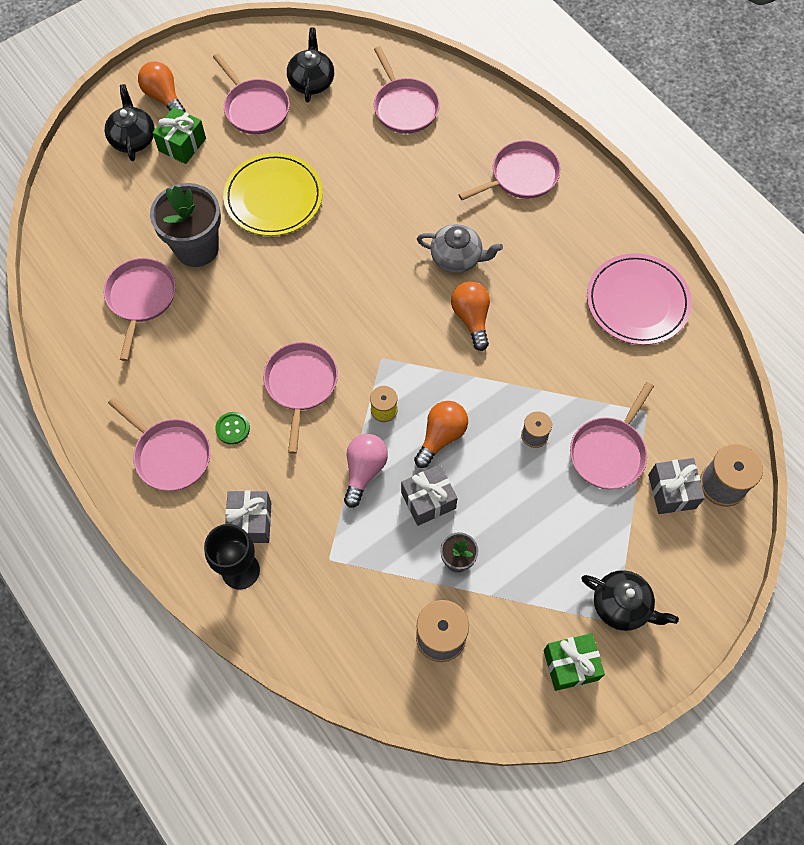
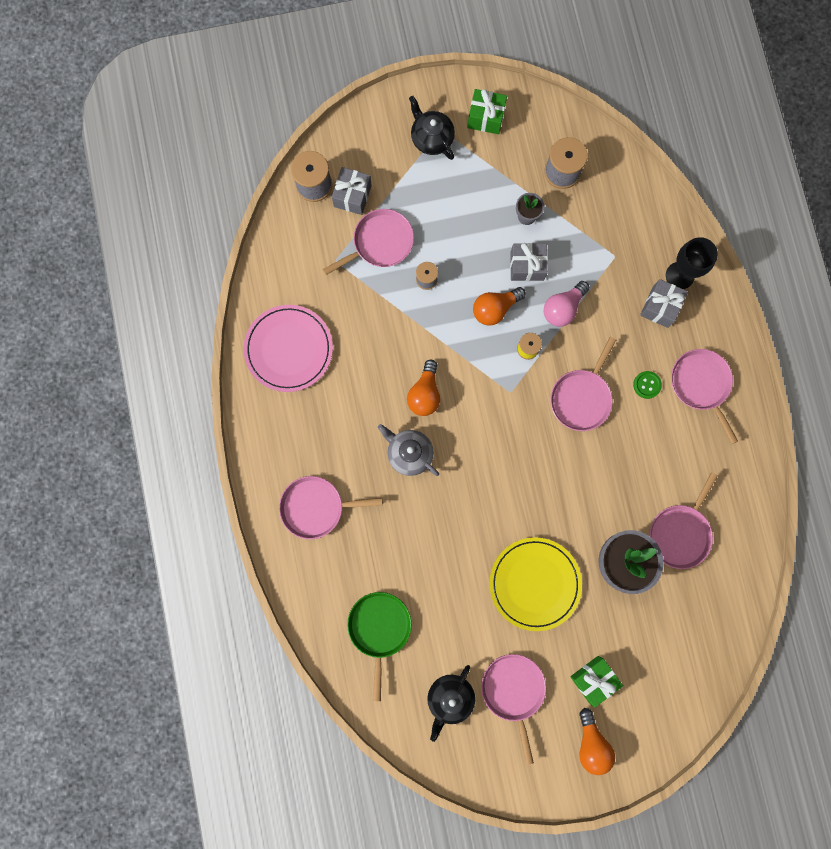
camera: 155 degrees left, 15 degrees up
(133, 139) = (635, 706): black teapot -> none
(404, 107) = (379, 628): pink pan -> green pan

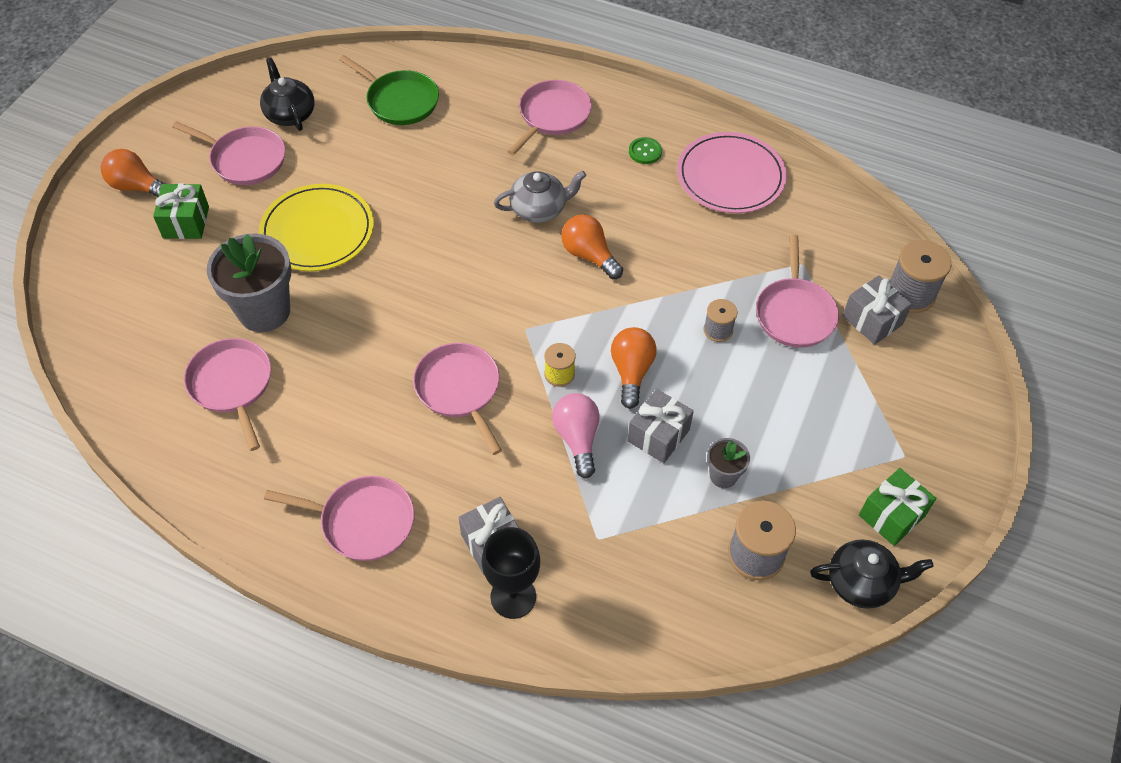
camera: 125 degrees right, 25 degrees down
(431, 138) = (899, 439): black teapot -> black teapot (861, 583)
(647, 385) = (414, 464): green button -> green button (645, 152)

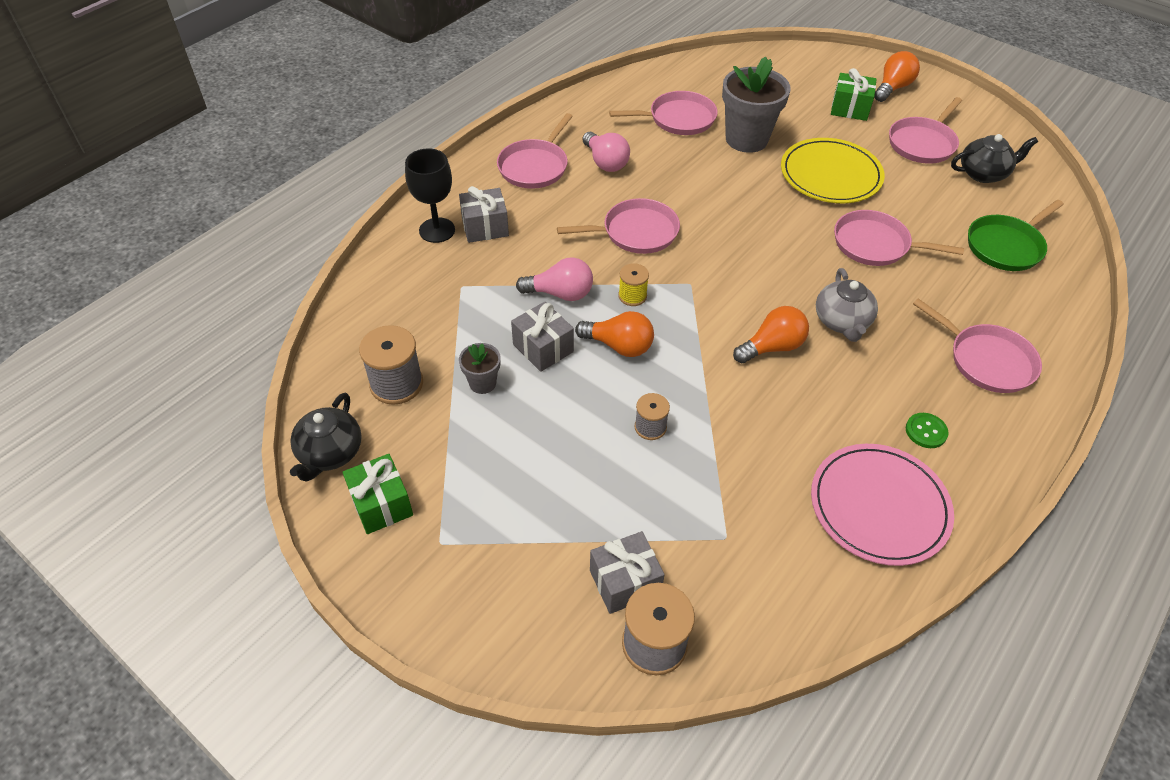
camera: 105 degrees right, 5 degrees down
(338, 445) = (605, 162): none -> pink light bulb
(794, 313) = (654, 504): pink pan -> pink pan (875, 244)

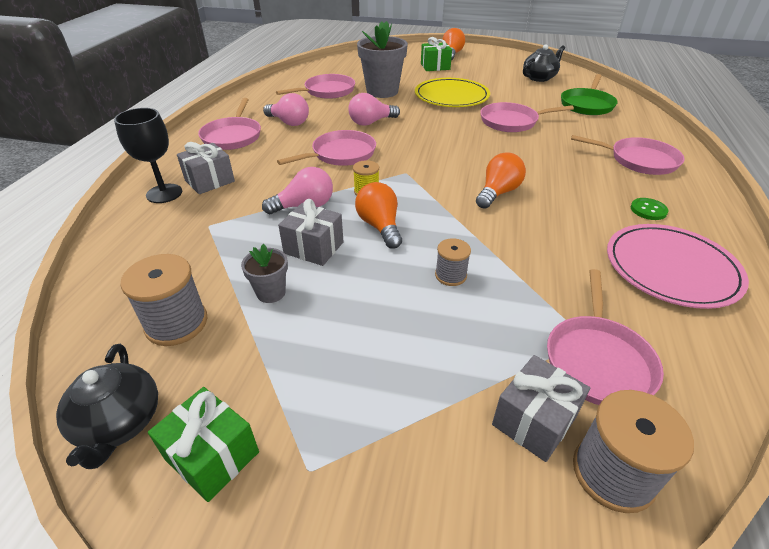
camera: 25 degrees left, 10 degrees down
(619, 346) = (380, 226): orange light bulb -> orange light bulb turned 105 degrees counterclockwise
(699, 191) = (371, 122): none -> pink light bulb
(842, 322) = (531, 165): grey teapot -> none
(922, 143) = (492, 72): pink pan -> pink pan (598, 360)

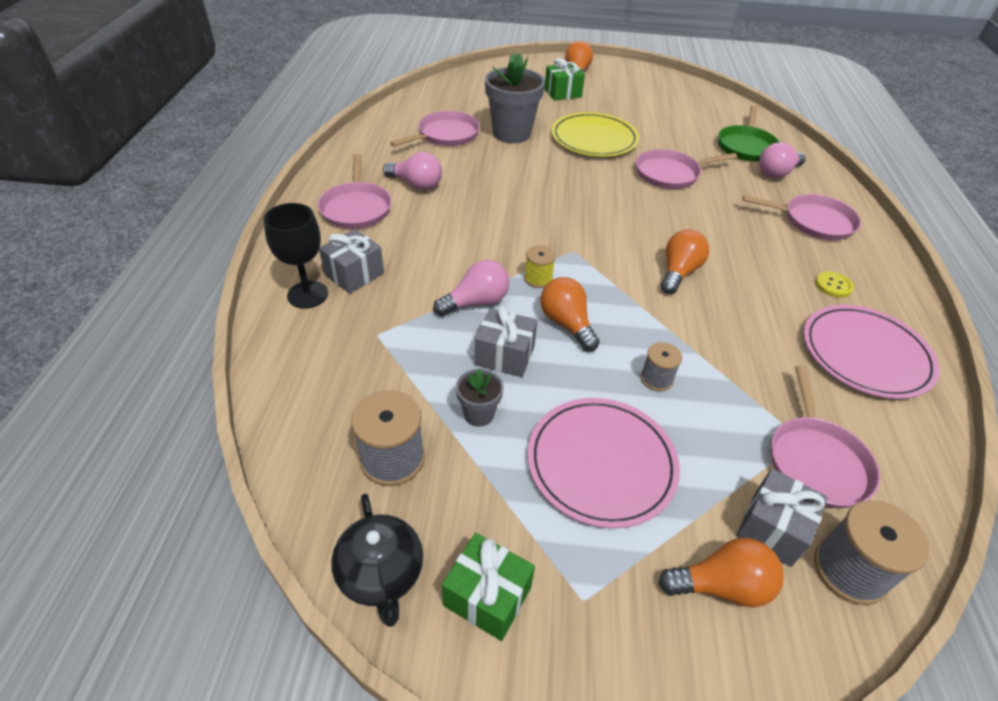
camera: 10 degrees left, 5 degrees up
(341, 154) = (493, 228): pink pan -> none
(371, 122) = (513, 181): pink light bulb -> pink light bulb (777, 173)
(372, 343) = (601, 463): none -> pink plate
(462, 473) = (721, 585): none -> orange light bulb
(539, 78) = (686, 107): black teapot -> none
(648, 210) = (833, 285): green button -> yellow button

